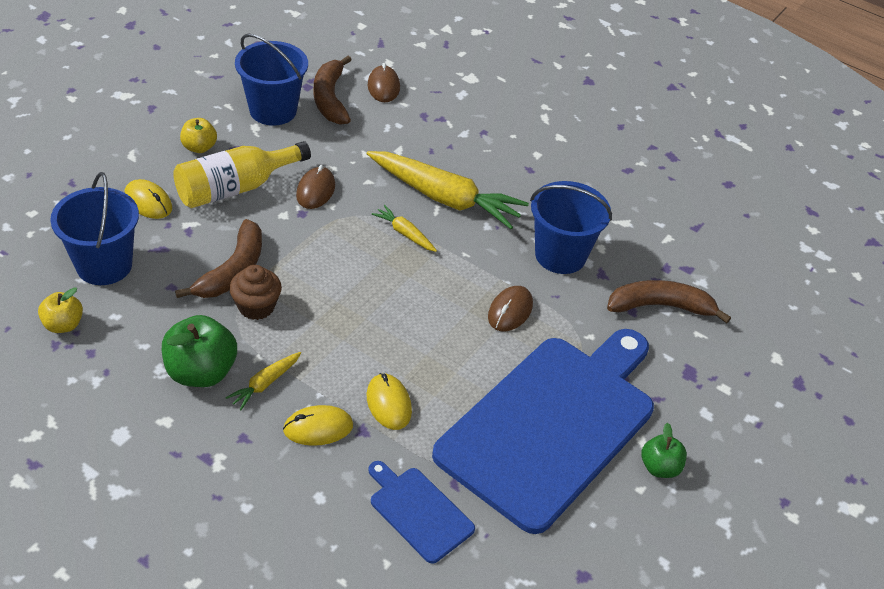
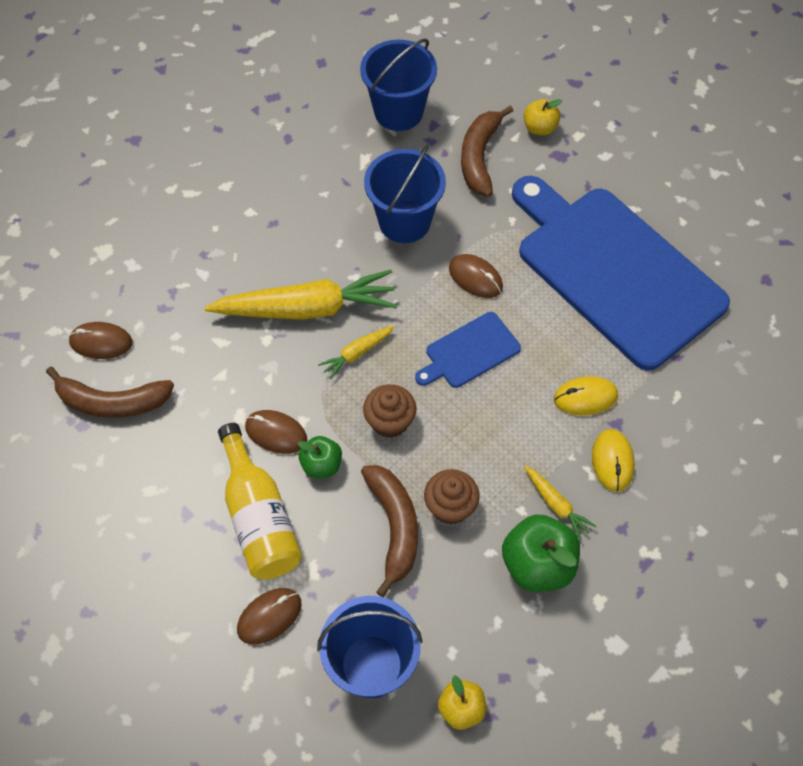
camera: 75 degrees left, 15 degrees up
(148, 202) = (269, 616): yellow mouse -> brown mouse
(199, 147) = (178, 556): yellow apple -> yellow apple (540, 128)
(233, 270) = (394, 527): brown banana -> brown banana turned 45 degrees clockwise
(273, 110) = (122, 467): blue bucket -> blue bucket (398, 112)
(338, 260) = (390, 421): none -> brown cupcake
(418, 511) = (706, 389): blue cutting board -> blue cutting board (469, 352)
(444, 198) = (307, 308): yellow carrot -> yellow carrot turned 45 degrees clockwise
(659, 467) = (661, 202): green apple -> green apple (321, 465)

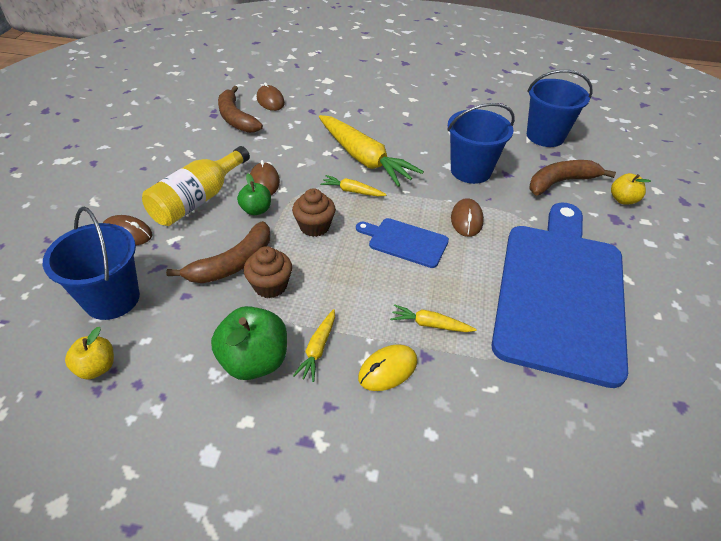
camera: 55 degrees right, 15 degrees down
(585, 397) = (430, 324): yellow mouse -> yellow carrot

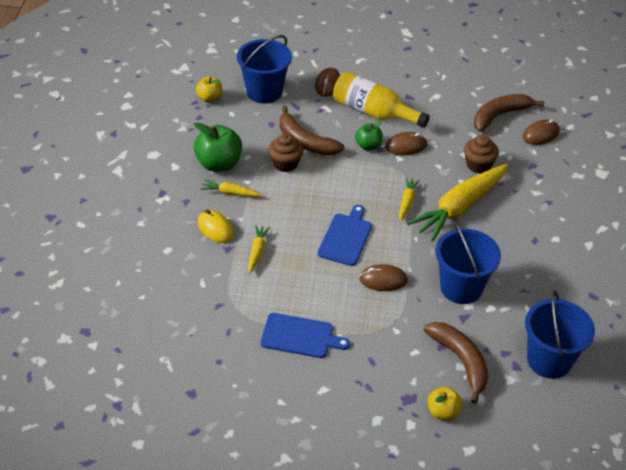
camera: 85 degrees right, 0 degrees up
(314, 226) = (354, 181): brown cupcake -> brown cupcake (478, 165)
(560, 292) = (300, 336): blue cutting board -> blue cutting board, size x0.43

